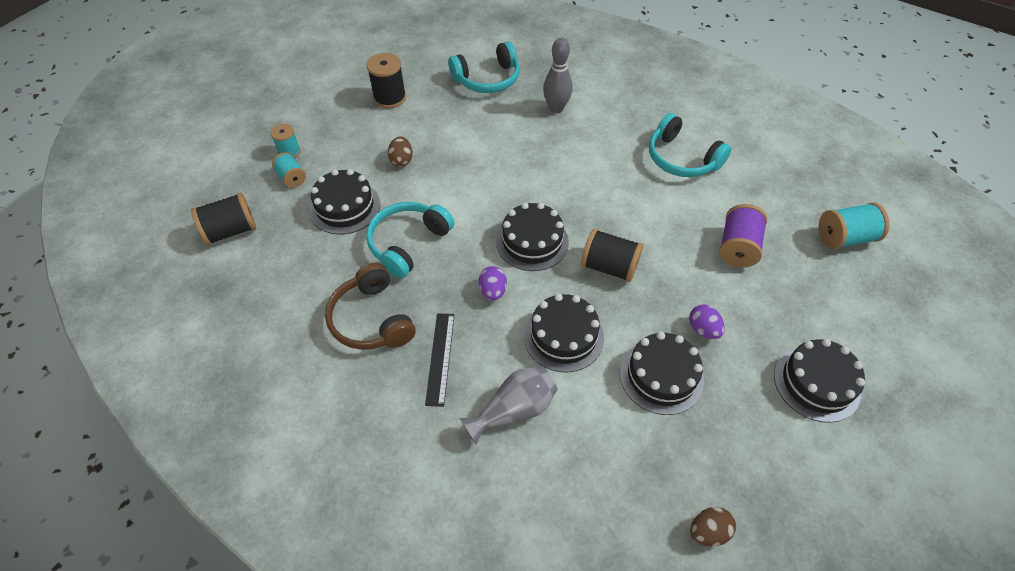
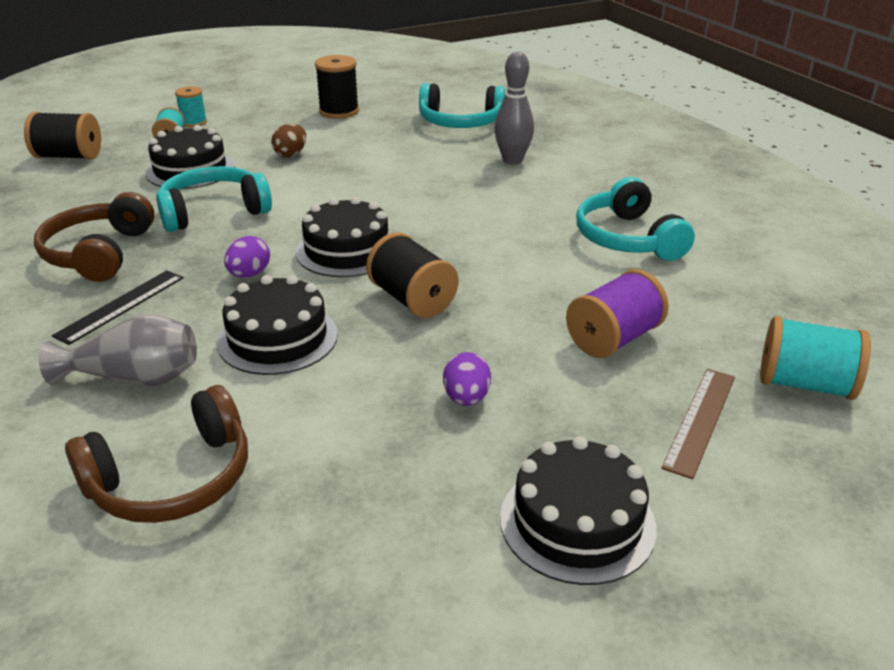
camera: 30 degrees right, 20 degrees down
(610, 467) = (172, 479): none -> brown headphones
(661, 376) = (352, 420): black cake -> none
(708, 531) = (207, 611): brown egg -> none
(818, 287) = (700, 420): none -> brown ruler

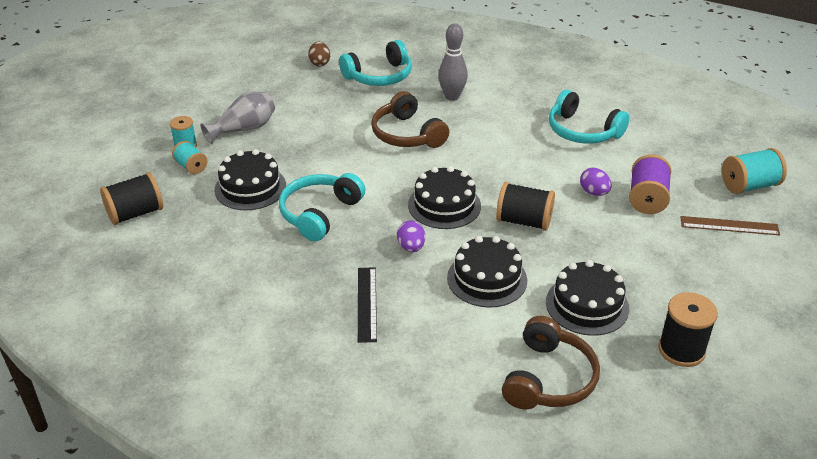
camera: 35 degrees left, 5 degrees up
(99, 253) = (292, 277): brown headphones -> brown headphones (407, 134)
(135, 378) = (447, 340): grey vase -> grey vase (244, 129)
(291, 154) = (302, 146): brown egg -> brown egg (319, 63)
(339, 111) = (282, 96): black spool -> black spool (681, 350)
(466, 398) = (623, 265): purple egg -> purple egg (594, 192)
(577, 522) = (737, 300): black cake -> black cake (587, 305)
(700, 420) = (729, 226): brown ruler -> brown ruler turned 75 degrees counterclockwise

